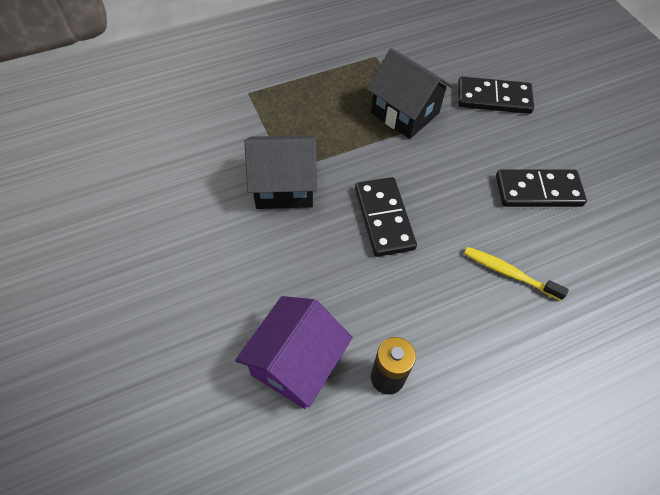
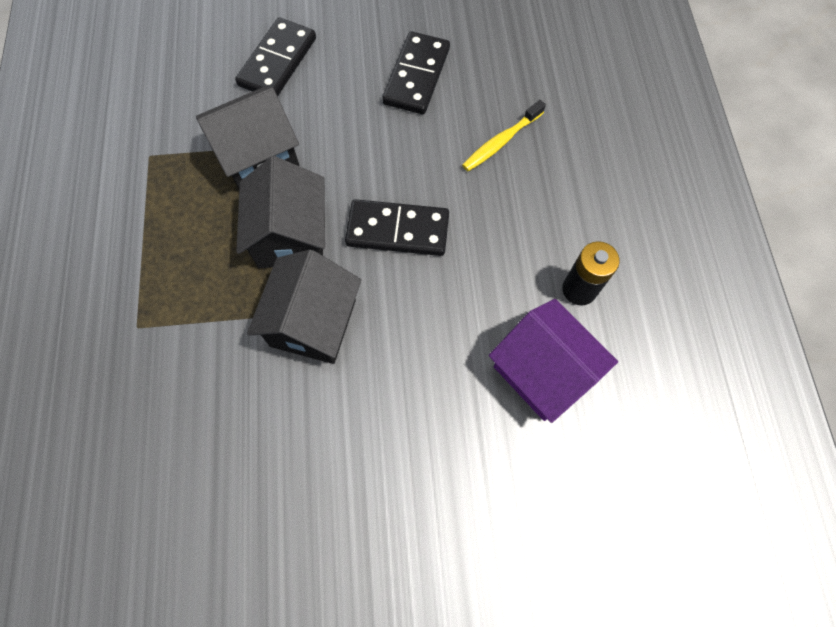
camera: 70 degrees left, 10 degrees up
(348, 152) = (291, 236): none -> black house

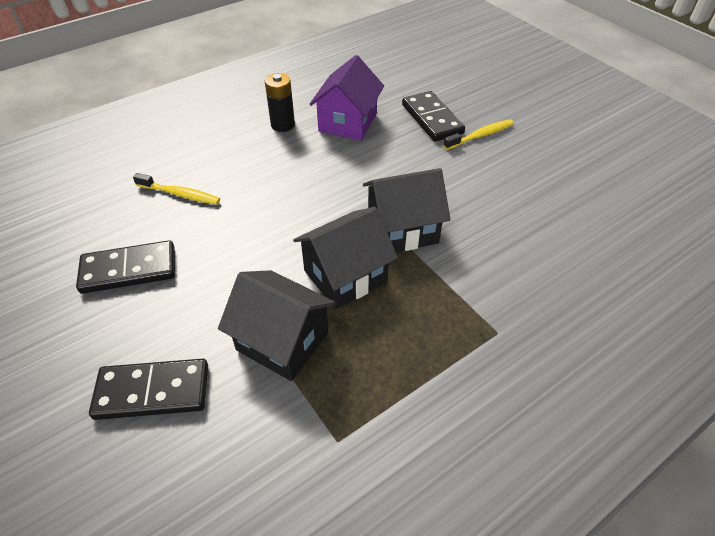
camera: 120 degrees left, 20 degrees down
(397, 230) = (296, 218): black domino -> black domino (432, 119)
(415, 538) = (480, 135): none -> yellow toothbrush

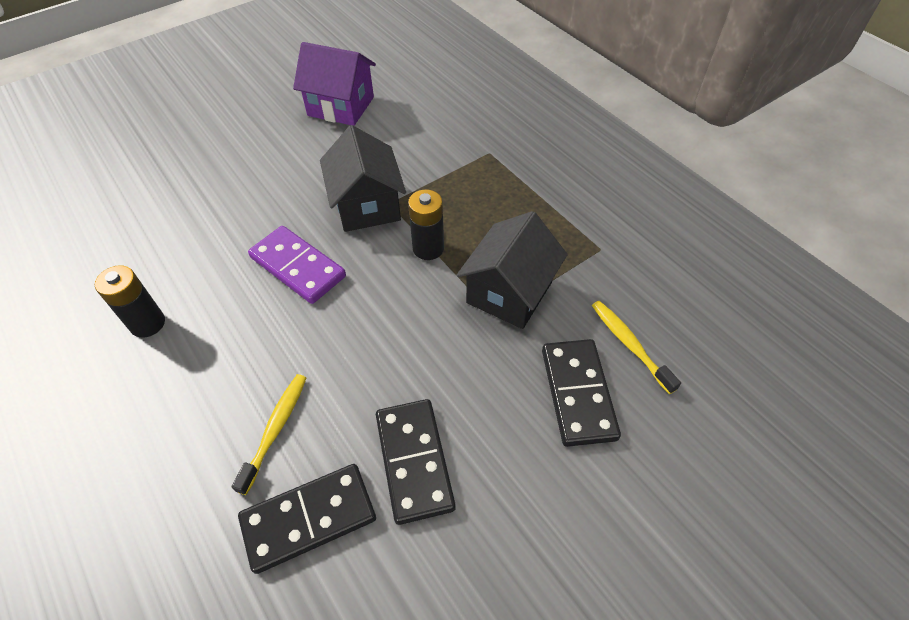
camera: 90 degrees left, 5 degrees up
(328, 191) = (298, 267): none -> purple domino
(345, 276) = (428, 248): black house -> black battery
(348, 122) = (167, 253): purple house -> purple house (341, 106)
(432, 119) = (186, 176): black domino -> black domino (309, 519)
(480, 135) = (229, 140): yellow toothbrush -> yellow toothbrush (629, 344)

